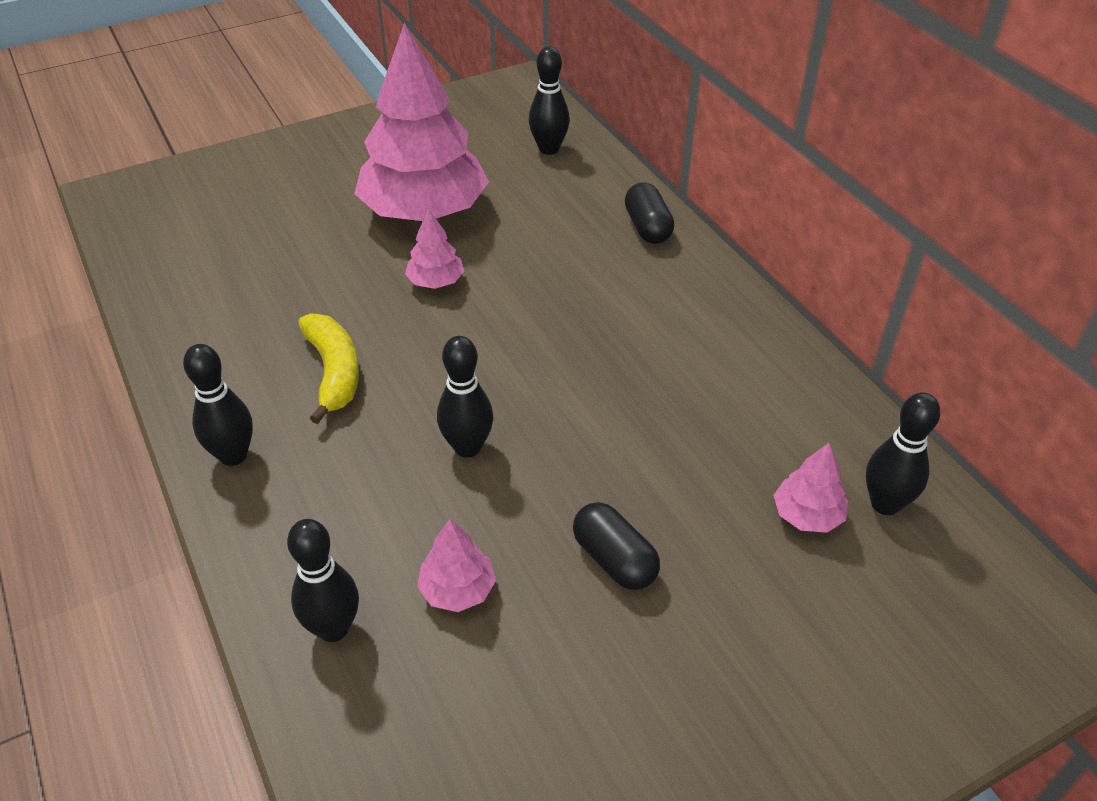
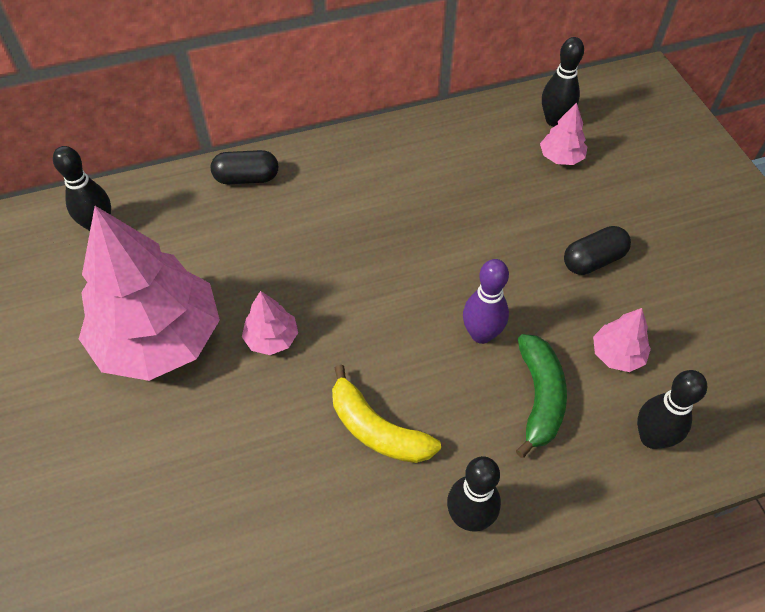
camera: 80 degrees left, 10 degrees up
(334, 372) = (377, 429): yellow banana -> yellow banana turned 135 degrees counterclockwise
(383, 508) = (539, 398): none -> green banana
(467, 447) = (481, 334): black bowling pin -> purple bowling pin

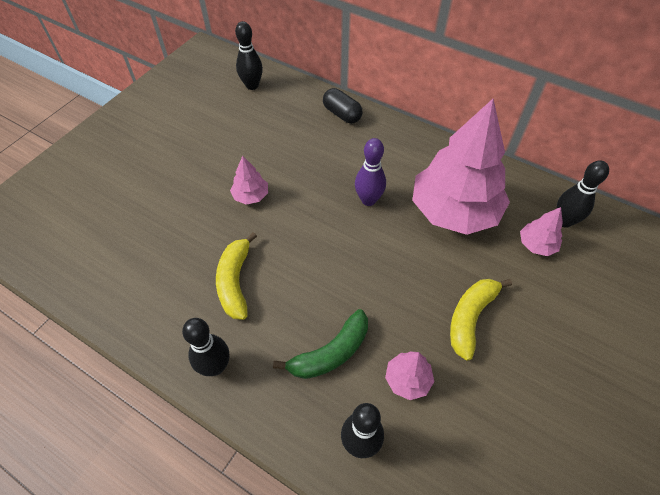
camera: 50 degrees right, 0 degrees up
(159, 339) = (209, 153): pink tree -> pink tree (454, 211)
(481, 334) = (347, 291): purple bowling pin -> purple bowling pin (368, 200)
(593, 260) = (470, 317): black capsule -> yellow banana

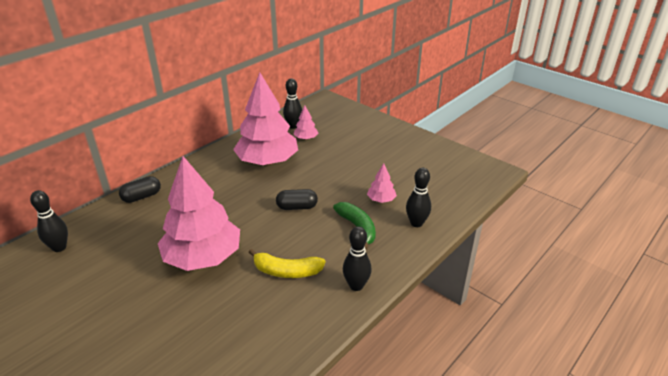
camera: 80 degrees left, 20 degrees down
(251, 196) = (203, 257): pink tree -> pink tree, size x2.39
(360, 267) = (297, 207): none -> black capsule
(368, 200) = (240, 195): purple bowling pin -> none
(470, 317) = (347, 170): yellow banana -> none

